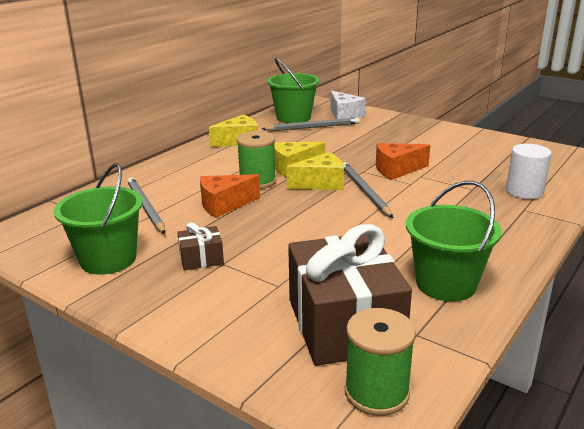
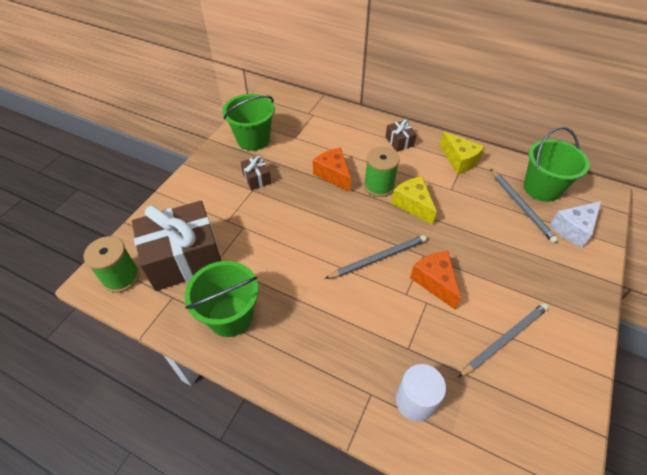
camera: 80 degrees right, 25 degrees up
(145, 207) = (322, 137): grey pencil -> grey pencil (504, 339)
(189, 164) = (399, 142): none -> brown gift
(321, 183) = (386, 226): yellow cheese -> none

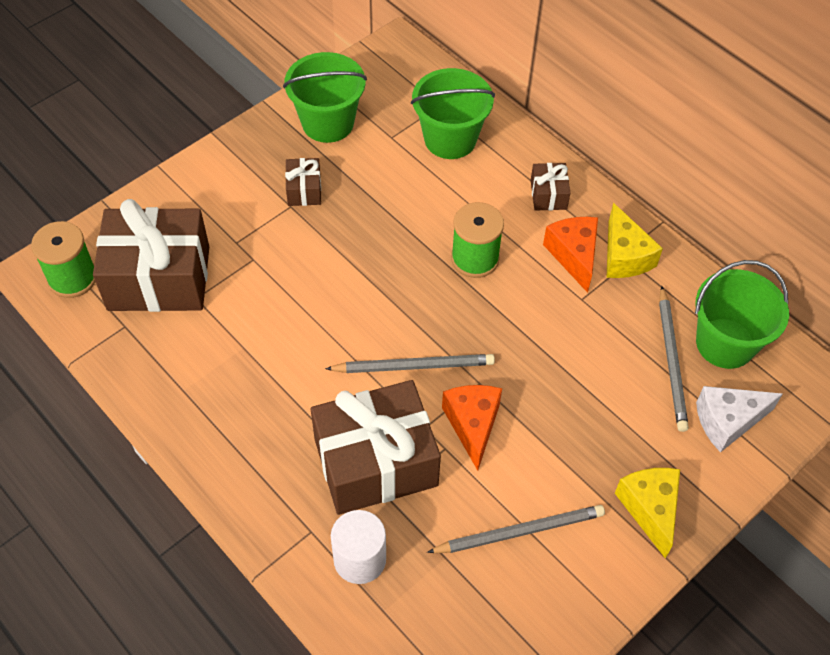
camera: 20 degrees right, 5 degrees up
(230, 316) = (185, 376): green bucket -> green bucket (450, 139)
(333, 175) = (417, 219): orange cheese -> orange cheese (574, 255)
(388, 328) = (375, 462): none -> brown gift
(413, 205) = (508, 304): yellow cheese -> yellow cheese (650, 509)

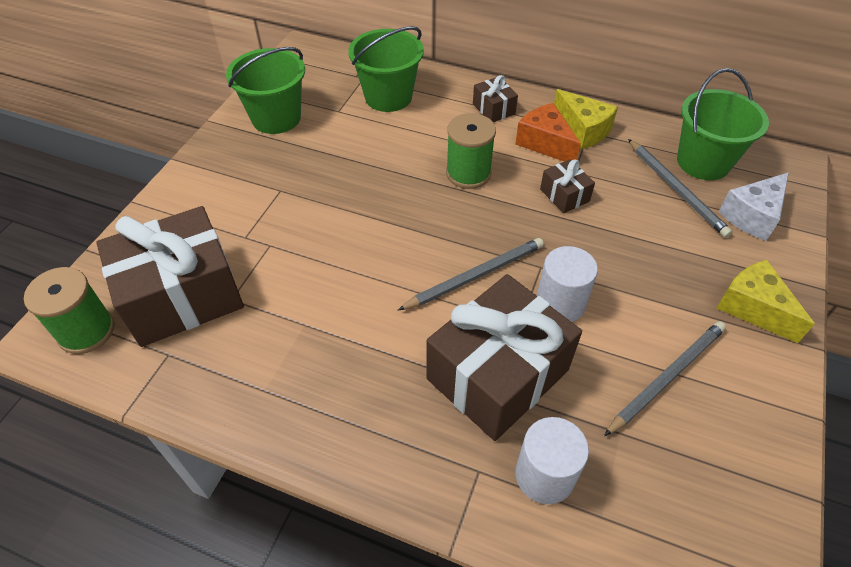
camera: 25 degrees left, 5 degrees down
(304, 190) = (285, 173): brown gift -> brown gift (564, 195)
(472, 425) = (560, 303): orange cheese -> white cylinder

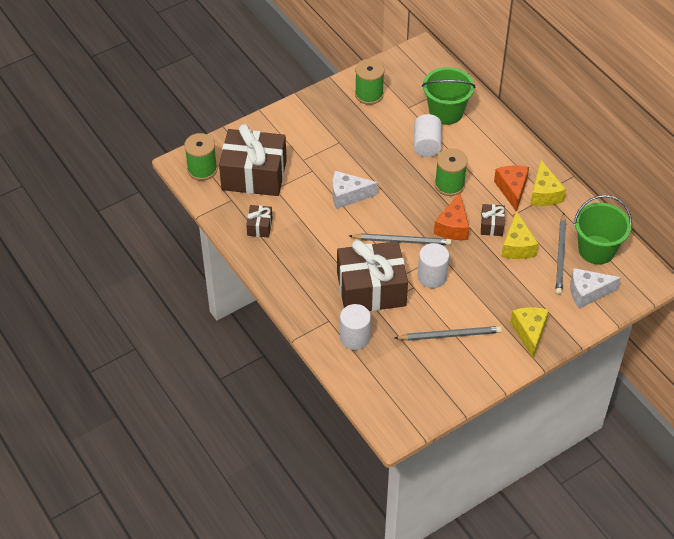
camera: 35 degrees right, 0 degrees up
(276, 118) = (369, 94): green bucket -> green spool
(348, 253) = (348, 195): none -> white cheese
(398, 141) = (427, 144): none -> white cylinder
(493, 109) = (503, 152): brown gift -> brown gift (259, 226)
(521, 221) = (453, 227): none -> orange cheese
(618, 204) = (517, 246): none -> yellow cheese

